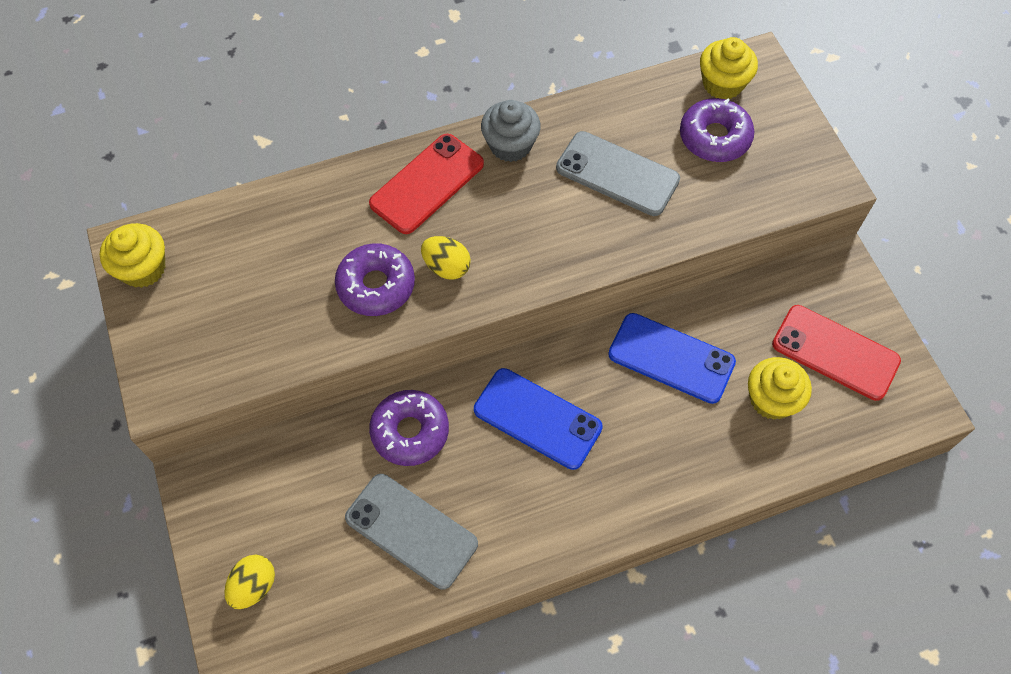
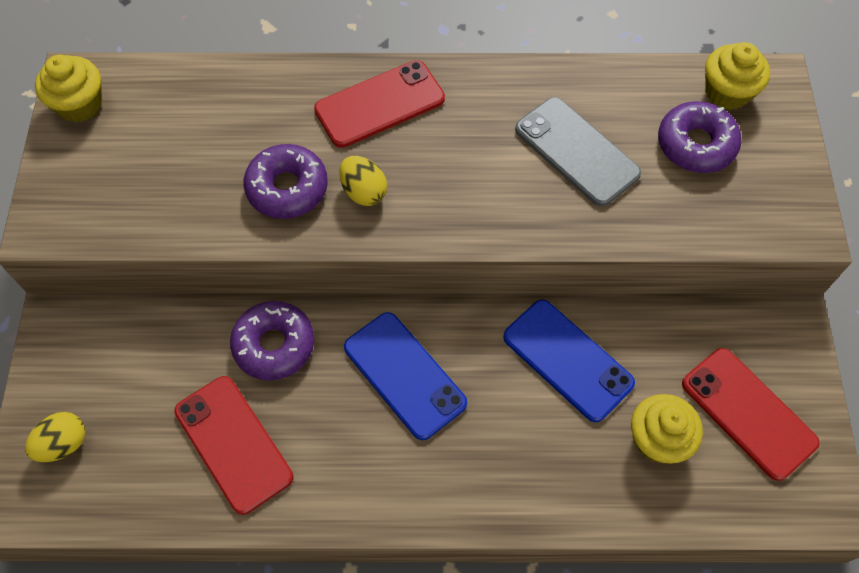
camera: 20 degrees right, 0 degrees up
(411, 531) = (233, 444): grey phone -> red phone
(510, 145) = (479, 91): grey cupcake -> none

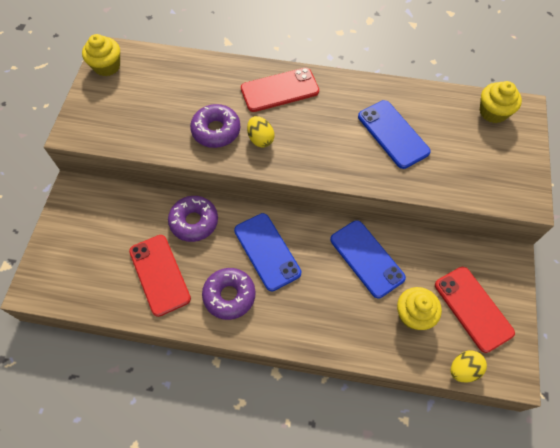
camera: 10 degrees right, 0 degrees up
(64, 444) = (63, 258): yellow egg -> yellow egg (463, 369)
(576, 151) = (393, 134): grey phone -> blue phone
(696, 144) = (467, 140): purple donut -> purple donut (229, 296)

